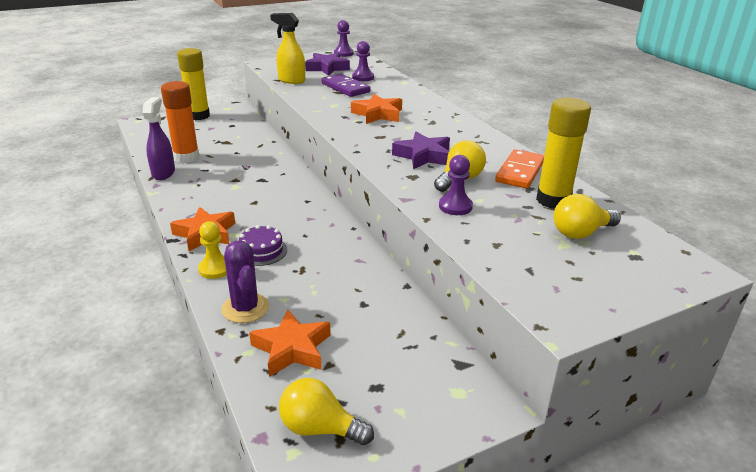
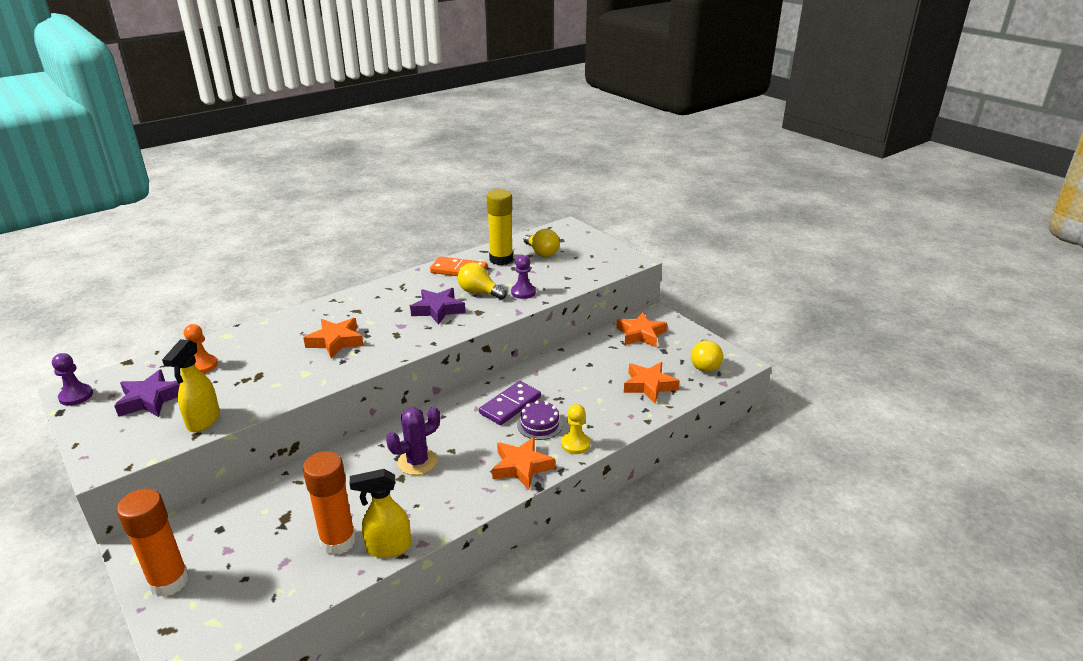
camera: 100 degrees left, 0 degrees up
(163, 173) = (388, 547): purple spray bottle -> yellow spray bottle
(198, 116) = (169, 581): yellow glue stick -> orange glue stick
(245, 308) = (618, 415): purple cactus -> purple cactus (417, 462)
(345, 88) = (242, 373): purple domino -> purple domino (510, 405)
(363, 77) = (202, 365): purple pawn -> orange pawn
(430, 371) = (641, 334): none -> orange star

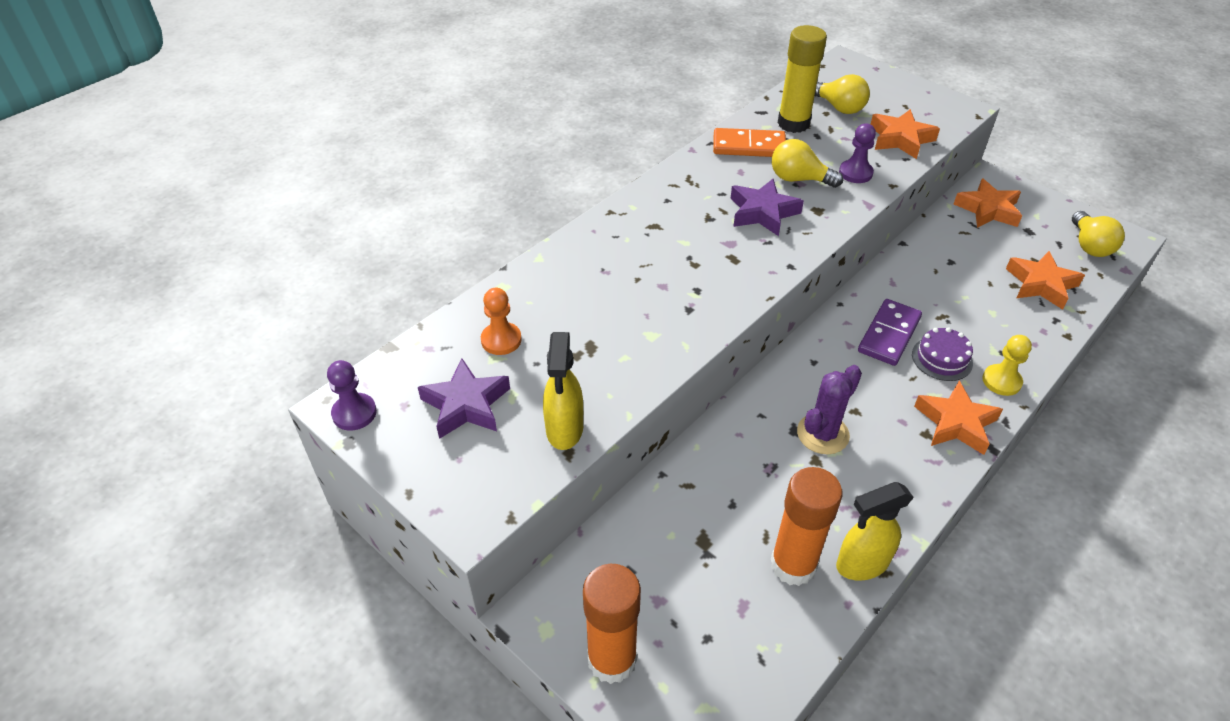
camera: 10 degrees left, 15 degrees up
(336, 341) = (660, 279): orange star -> orange star (900, 139)

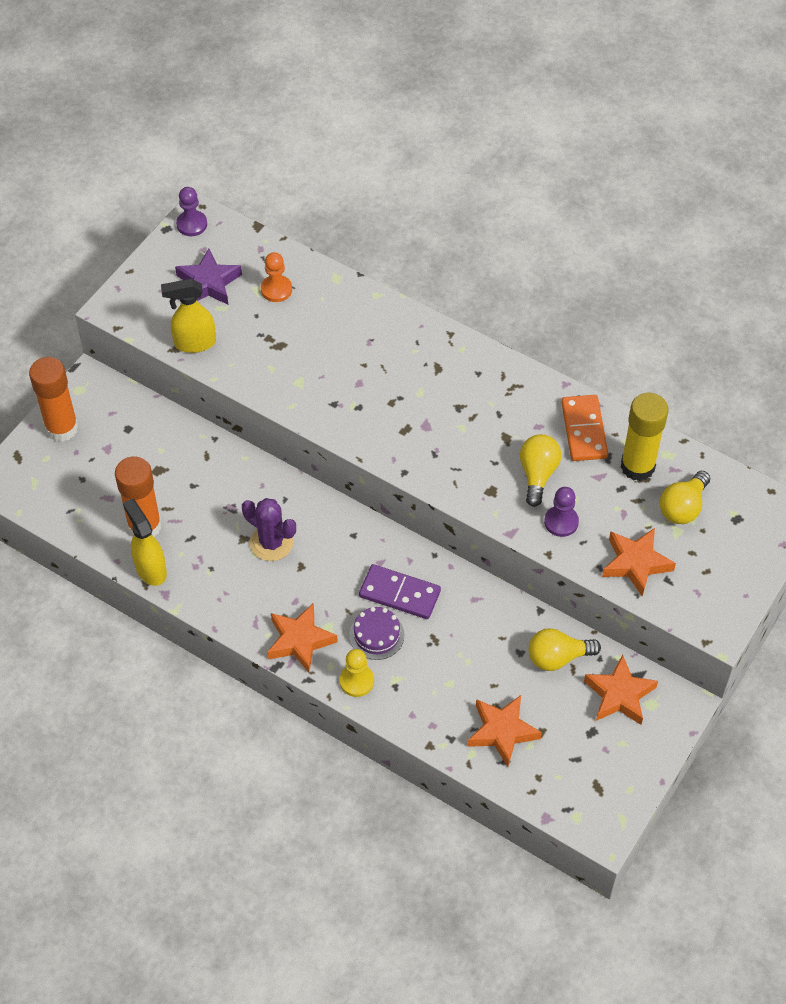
camera: 80 degrees right, 10 degrees up
(763, 212) = (476, 447): purple star -> none
(1089, 246) = (579, 788): yellow light bulb -> yellow light bulb (557, 657)

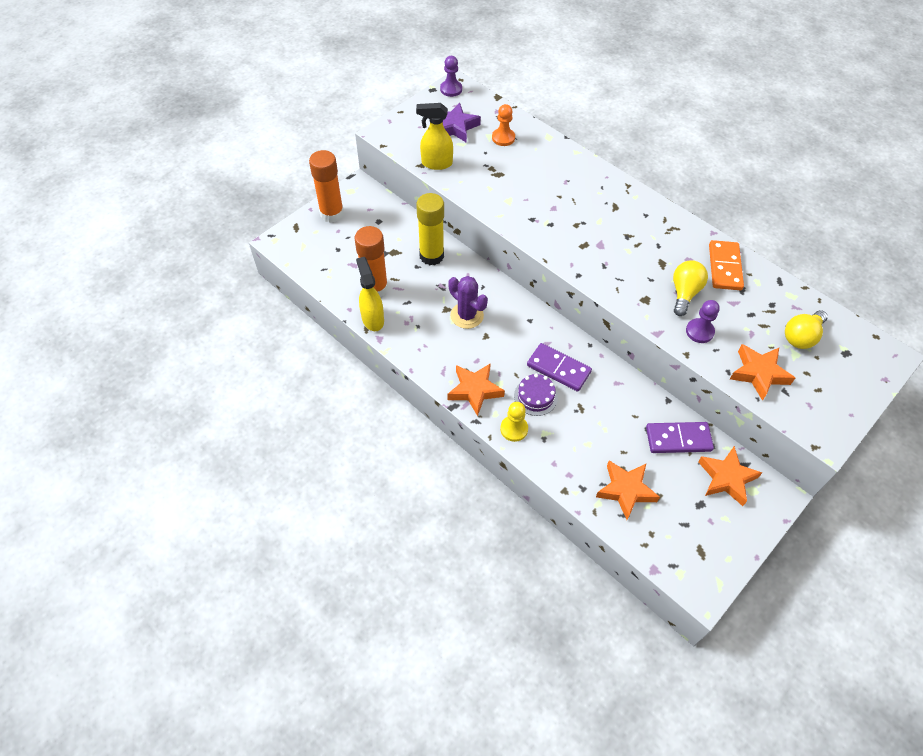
camera: 10 degrees right, 0 degrees up
(557, 657) = (678, 439): yellow light bulb -> purple domino
(637, 466) = (766, 300): yellow glue stick -> yellow glue stick (431, 256)

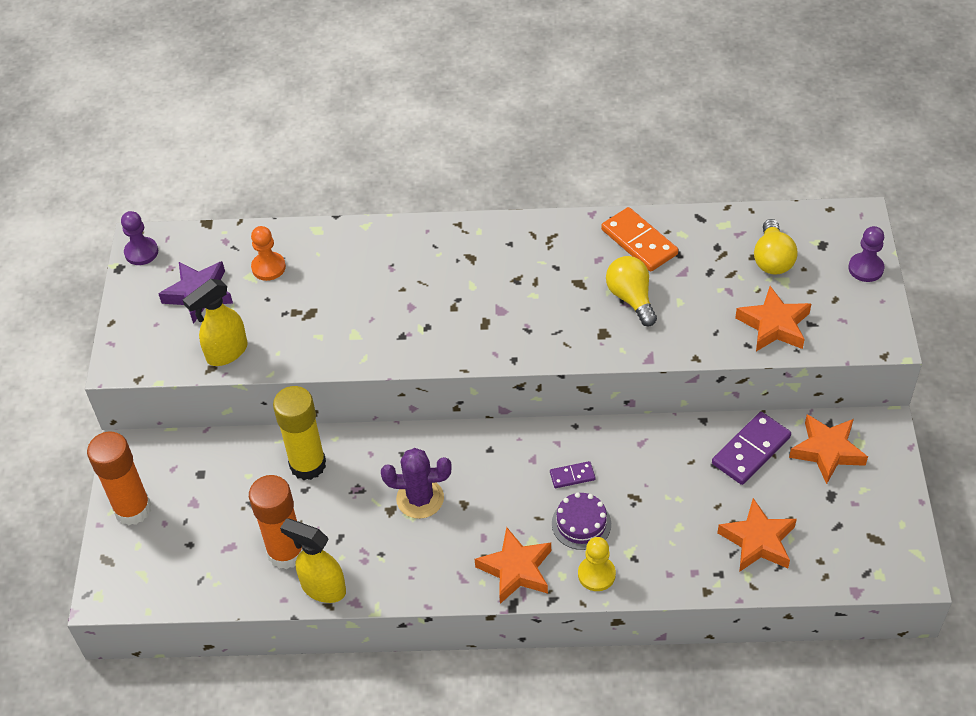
camera: 40 degrees left, 5 degrees down
(558, 369) = (572, 476): purple domino -> purple domino, size x0.53
(699, 331) = (684, 326): purple pawn -> purple pawn (865, 268)

